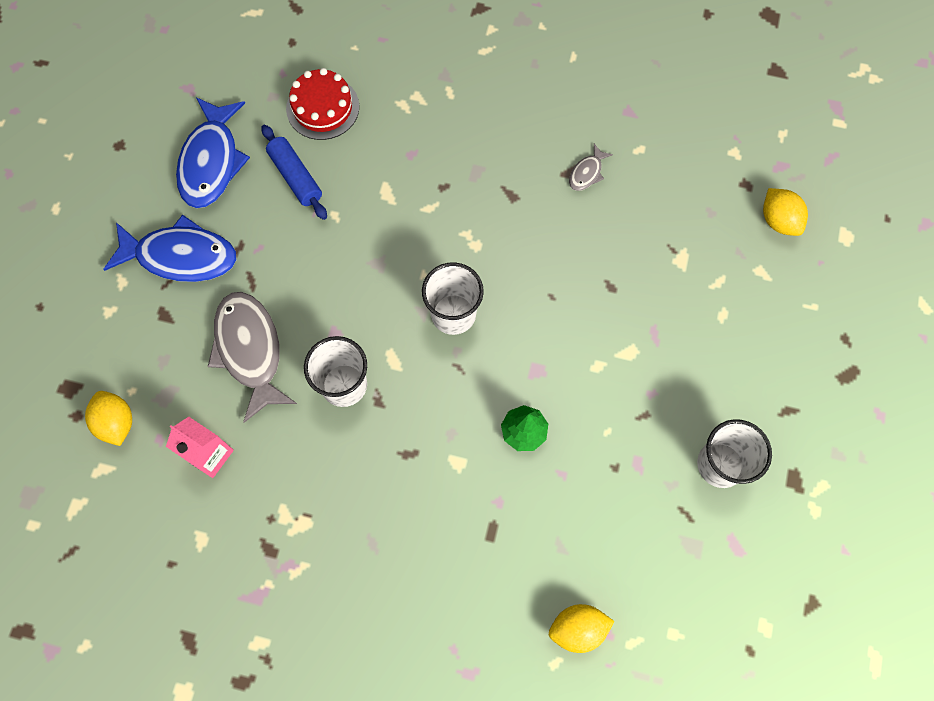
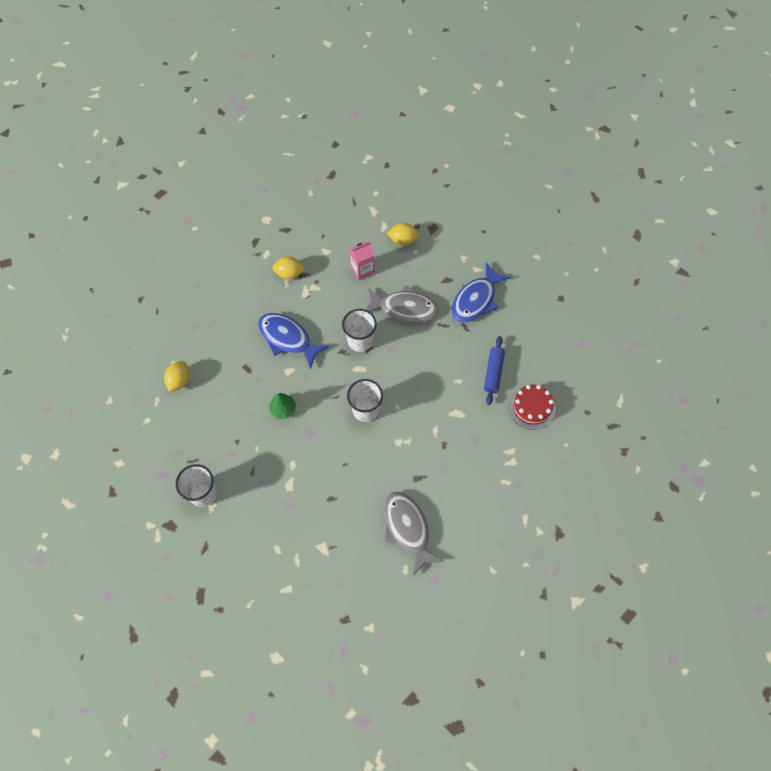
camera: 120 degrees right, 5 degrees down
(211, 162) = (526, 337): blue fish -> blue fish (287, 338)
(295, 177) = (493, 373): blue rolling pin -> blue rolling pin turned 75 degrees counterclockwise
(587, 173) = (407, 529): grey fish -> grey fish, size x2.21
(778, 220) = (311, 623): yellow lemon -> yellow lemon (289, 274)

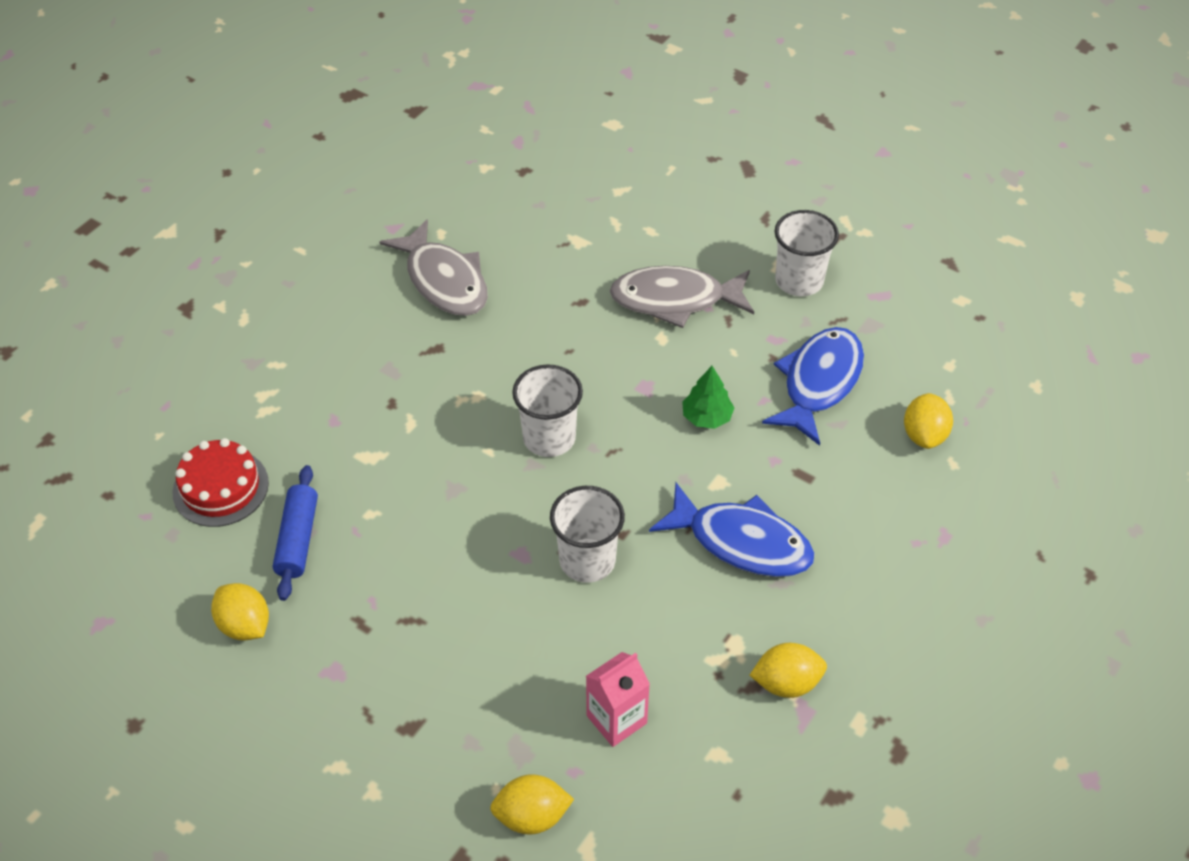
camera: 170 degrees right, 15 degrees down
(404, 308) = (502, 644): grey fish -> grey fish (675, 300)
(476, 300) = (338, 689): blue fish -> blue fish (819, 383)
(516, 334) = (245, 625): none -> yellow lemon

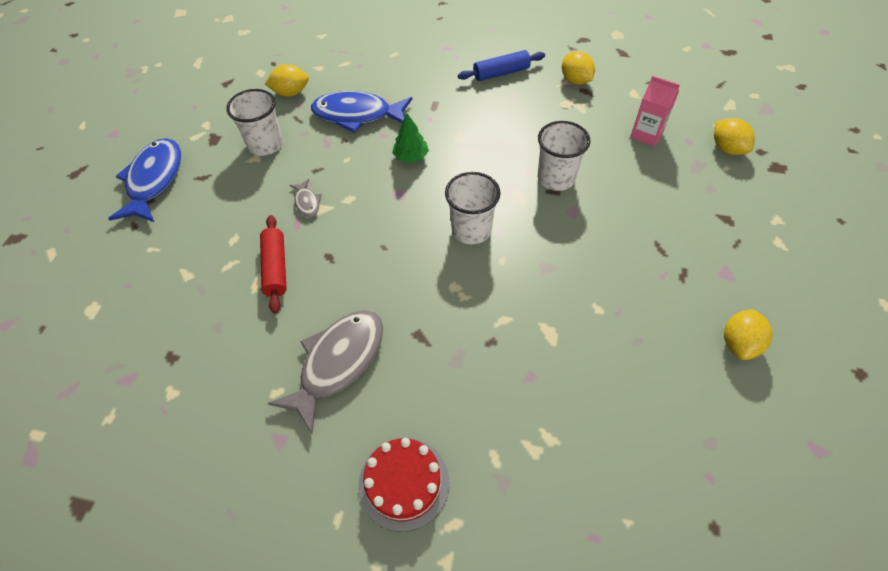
camera: 110 degrees left, 5 degrees up
(220, 487) = (645, 430): red cake -> red cake (404, 483)
(298, 539) = (650, 345): blue rolling pin -> blue rolling pin (501, 73)
(590, 257) = (275, 268): none -> red rolling pin
(675, 300) = (307, 202): grey fish -> grey fish, size x0.45
(741, 542) = (498, 117): blue fish -> blue fish (154, 180)
(924, 435) = (379, 67): yellow lemon -> yellow lemon (291, 93)

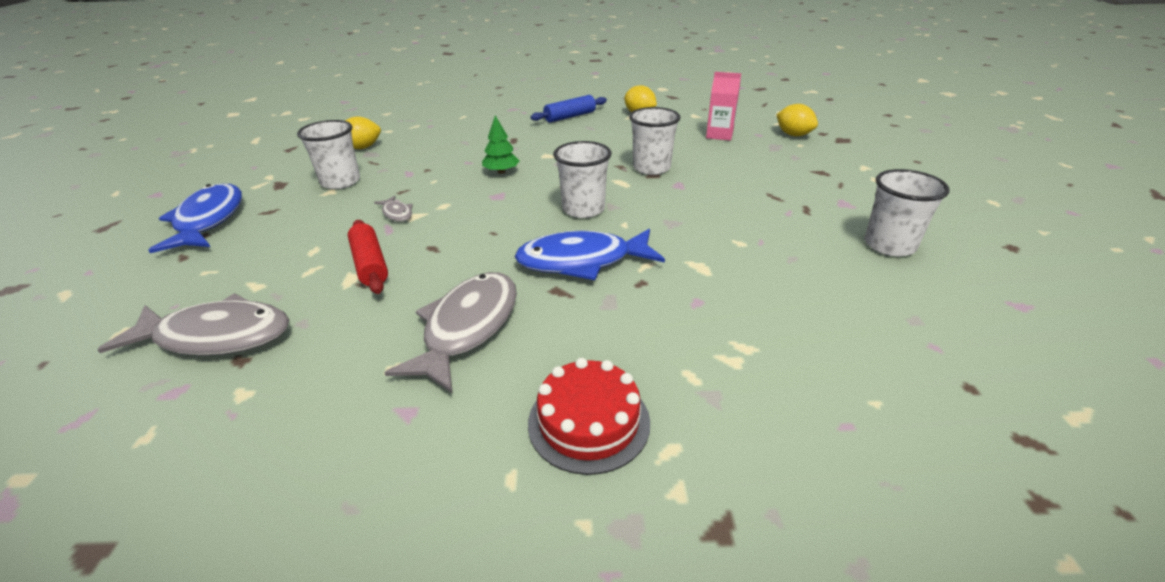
camera: 15 degrees left, 20 degrees down
(156, 328) = (217, 336): none -> grey fish
(357, 115) = (437, 153): blue fish -> blue fish (582, 261)
(739, 344) = (889, 245): yellow lemon -> white cup

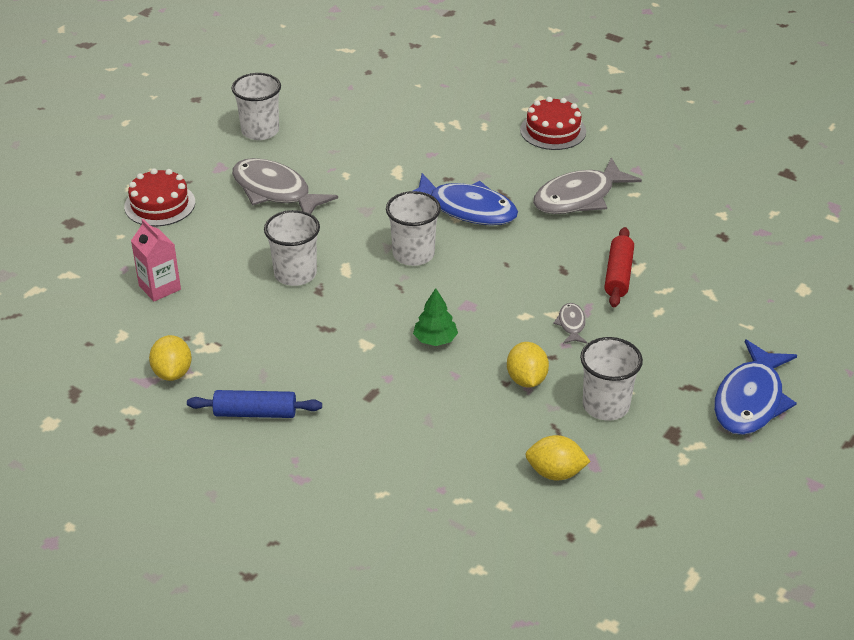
camera: 145 degrees left, 5 degrees up
(217, 336) = (737, 259): grey fish -> grey fish (275, 191)
(793, 135) = (97, 251): yellow lemon -> yellow lemon (526, 379)
(821, 166) = (160, 204): none -> red cake

